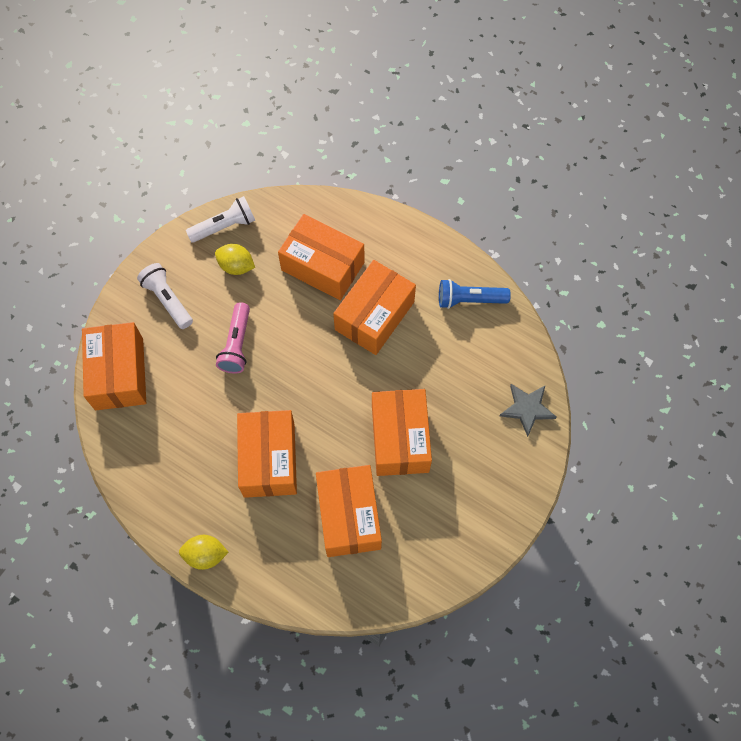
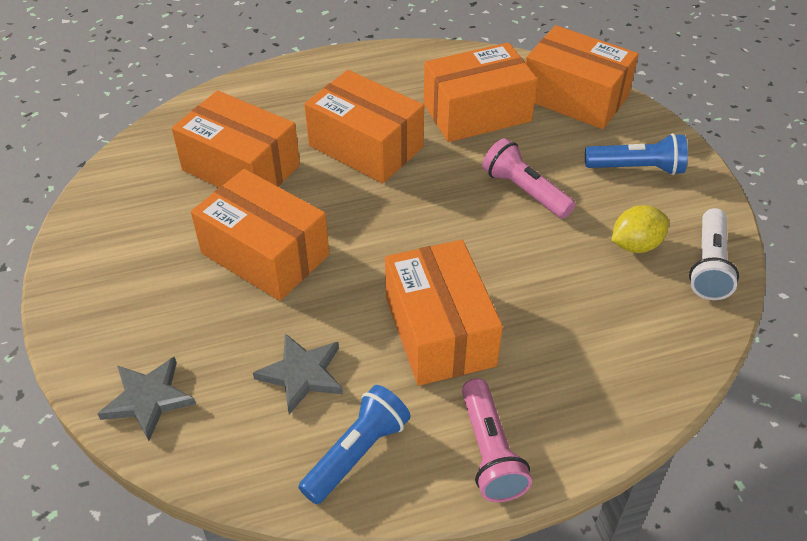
camera: 130 degrees right, 20 degrees down
(167, 300) = (636, 168): white flashlight -> blue flashlight
(205, 555) = (328, 66): yellow lemon -> none
(322, 266) = (563, 325): orange box -> orange box (477, 112)
(420, 250) = (490, 452): none -> pink flashlight
(453, 355) = (302, 374): none -> grey star

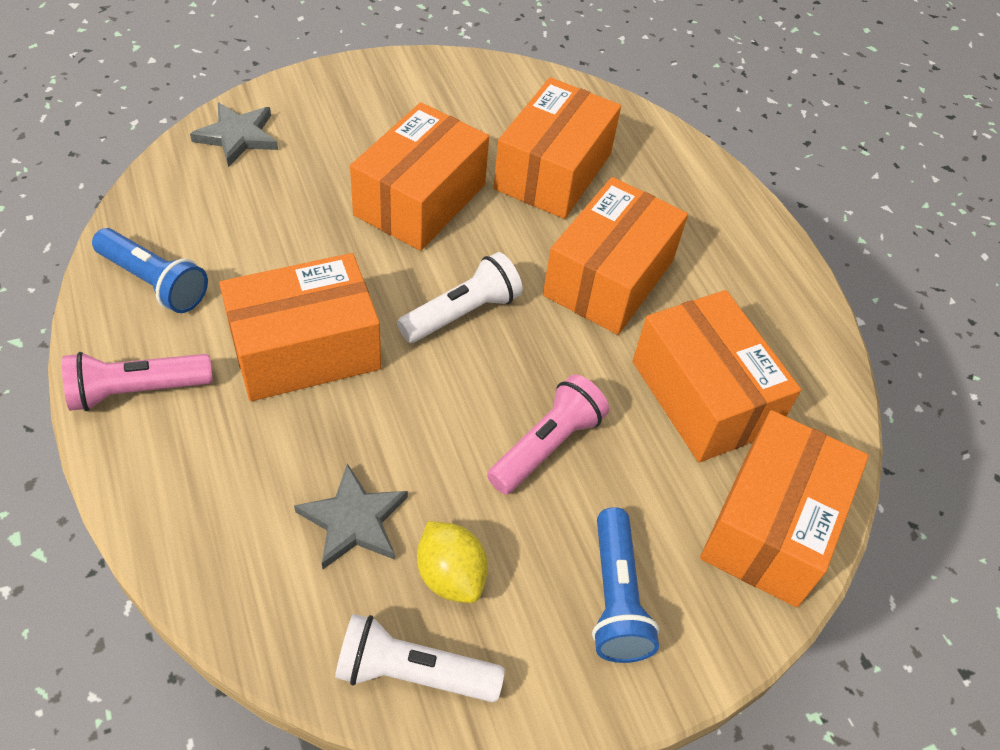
camera: 80 degrees right, 5 degrees up
(302, 374) = (255, 237): grey star -> grey star (353, 520)
(400, 231) = (462, 313): none -> white flashlight

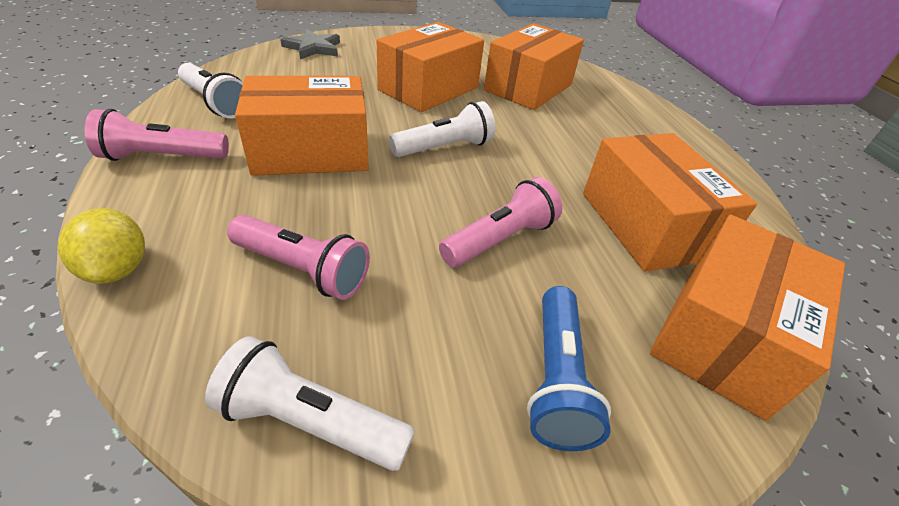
camera: 10 degrees right, 10 degrees down
(154, 282) = (216, 103): blue flashlight -> white flashlight
(353, 520) = (303, 269): grey star -> pink flashlight
(450, 575) = (383, 330): yellow lemon -> yellow lemon (118, 269)
(609, 278) = (566, 144): orange box -> none

